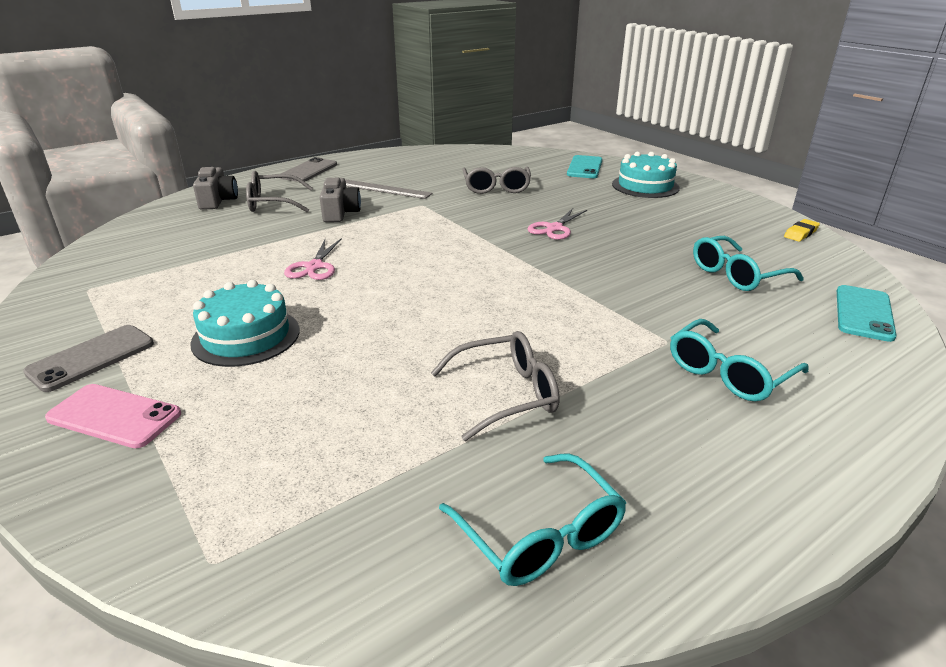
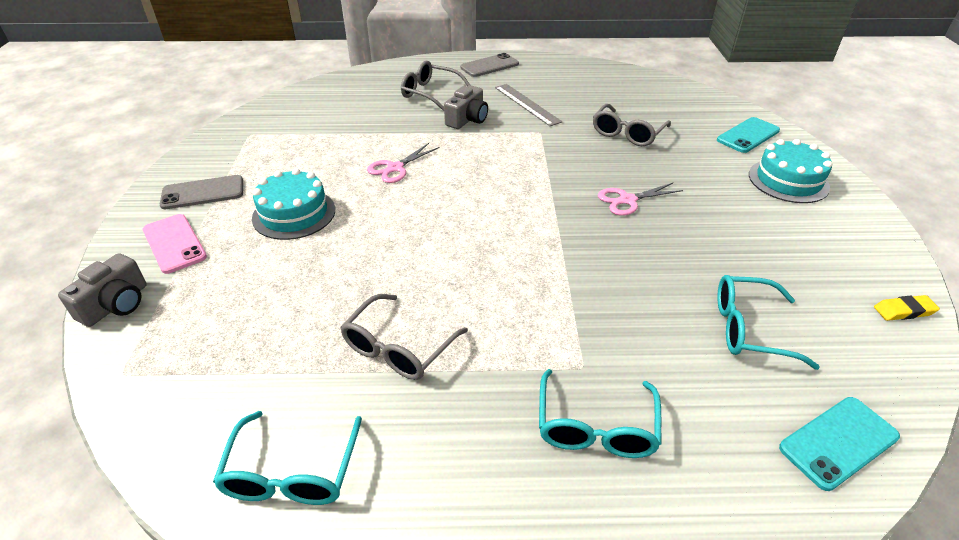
camera: 35 degrees right, 10 degrees up
(218, 201) = (396, 78): grey camera -> grey camera (116, 304)
(506, 394) = (398, 348): grey glasses -> grey glasses turned 105 degrees clockwise
(728, 373) = (595, 427): turquoise glasses -> turquoise glasses turned 75 degrees counterclockwise

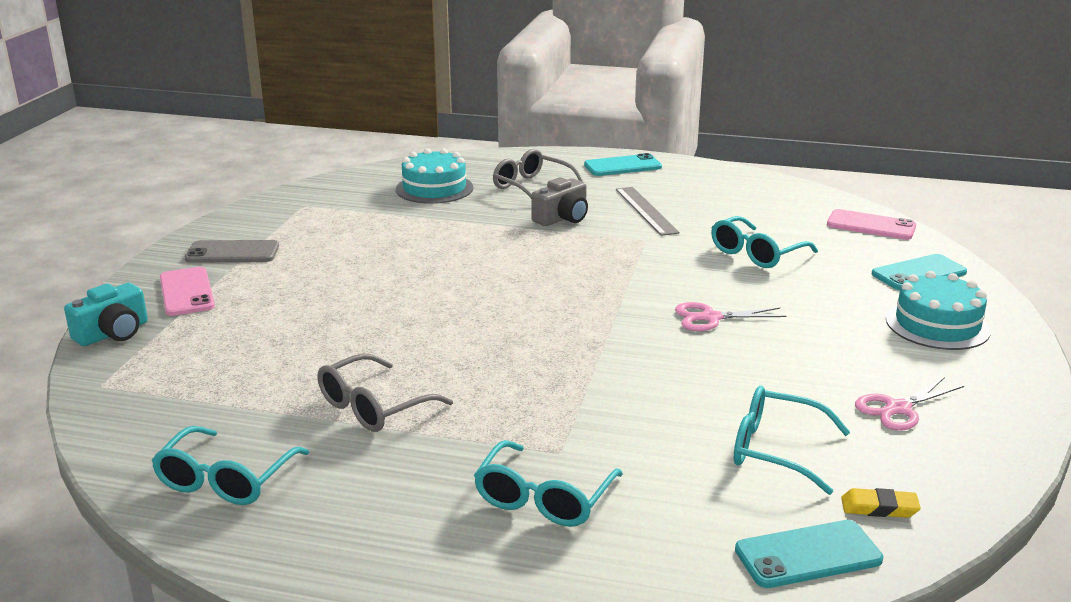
camera: 15 degrees right, 15 degrees down
(116, 304) = (113, 333): grey camera -> turquoise camera
(294, 214) = (319, 282): turquoise cake -> turquoise cake (434, 188)
(395, 168) = (451, 255): pink scissors -> pink scissors (898, 409)
(489, 66) = (622, 166): grey phone -> turquoise phone
(627, 133) = (756, 254): grey glasses -> turquoise glasses
(691, 97) = (871, 226): none -> pink phone
(904, 311) = (987, 464): yellow eraser -> yellow eraser (879, 508)

